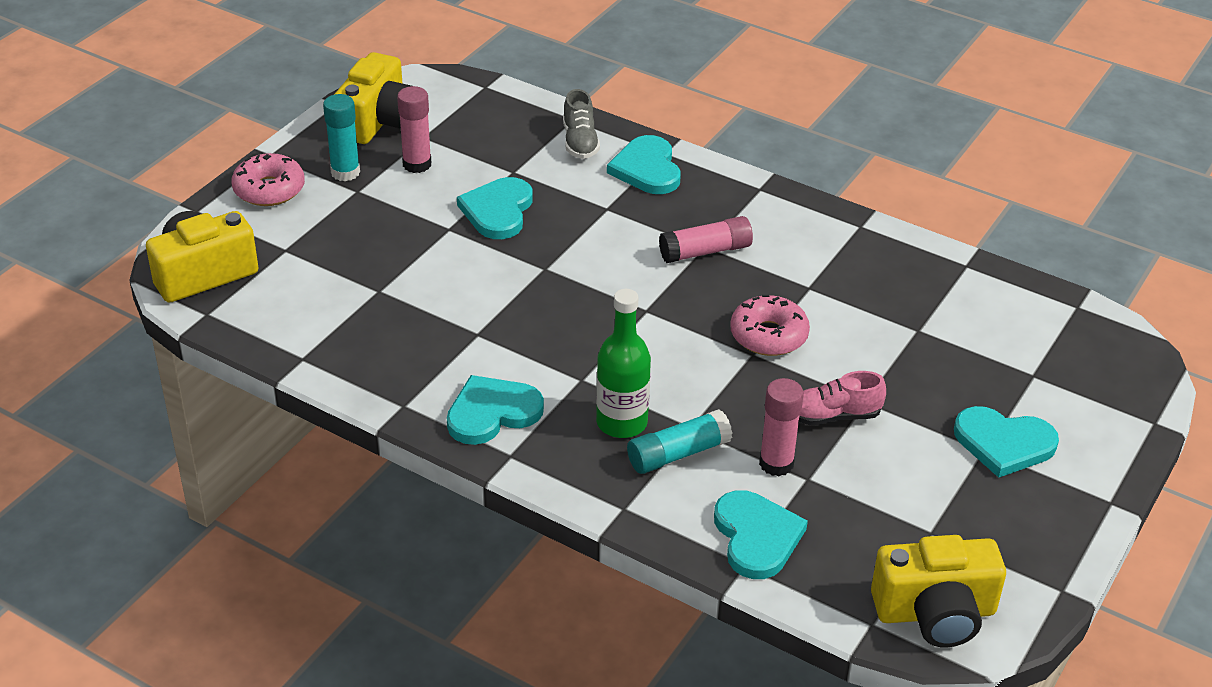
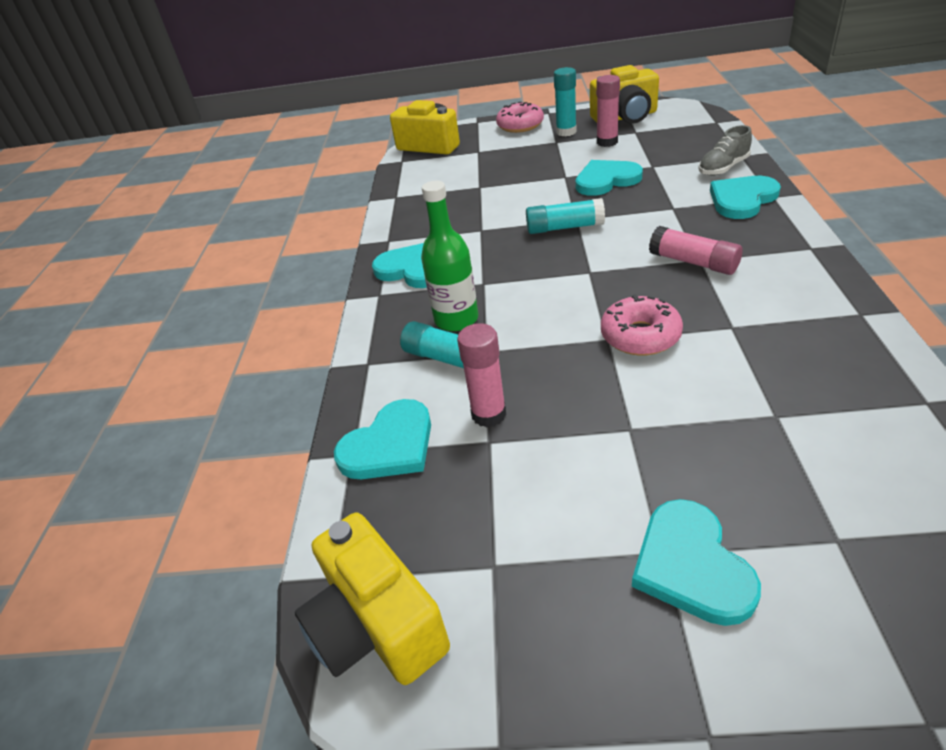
camera: 65 degrees right, 0 degrees up
(551, 283) = (564, 227): none -> turquoise glue stick
(834, 416) = (586, 419): pink shoe -> none

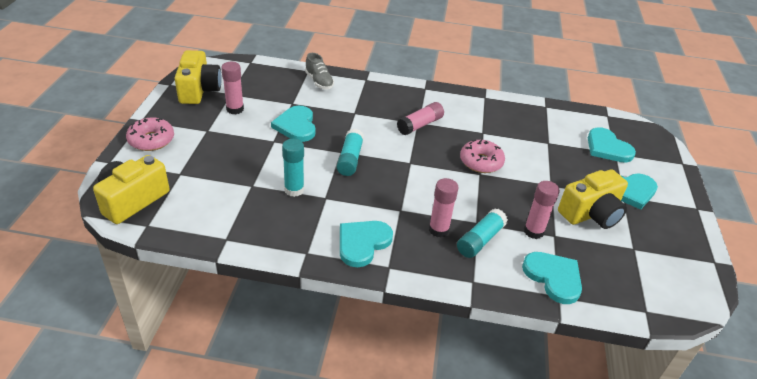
camera: 90 degrees left, 0 degrees up
(377, 626) = (670, 294): yellow camera -> yellow camera (591, 214)
(456, 319) = (438, 230): green bottle -> pink glue stick
(566, 132) = (194, 121): turquoise glue stick -> turquoise glue stick (294, 190)
(742, 199) = (362, 89): turquoise heart -> turquoise heart (607, 148)

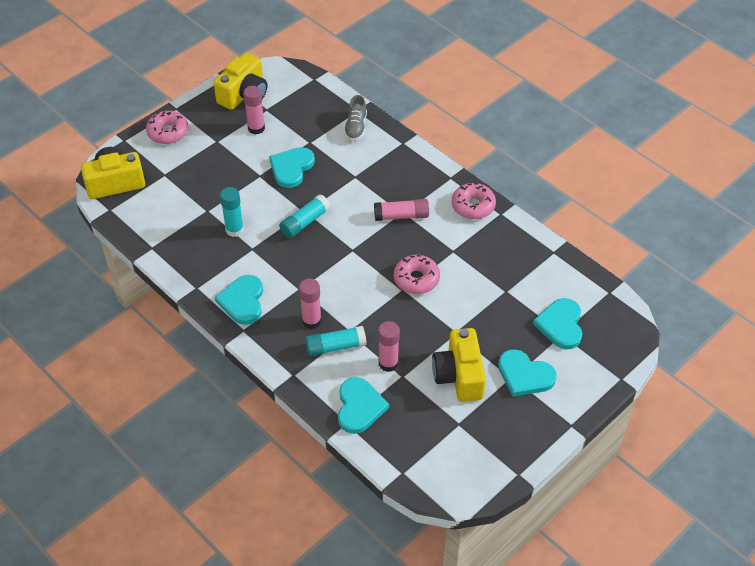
camera: 40 degrees right, 10 degrees up
(362, 243) = (242, 301): turquoise heart -> turquoise heart turned 75 degrees counterclockwise
(461, 100) = (473, 206): none -> pink donut
(591, 214) = (459, 376): yellow camera -> yellow camera turned 75 degrees clockwise

